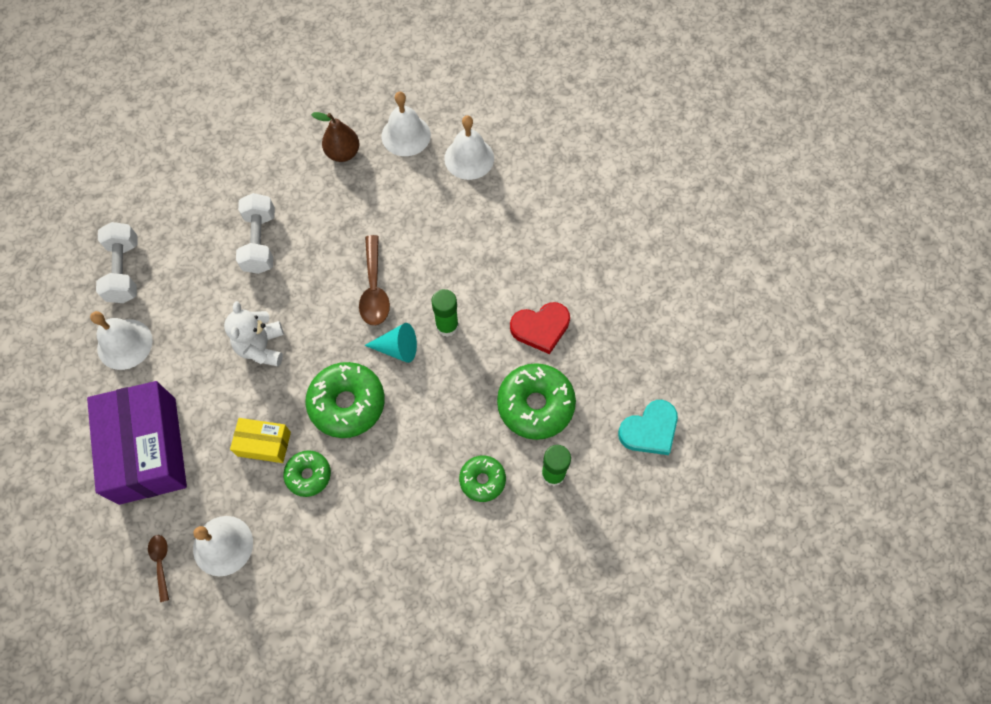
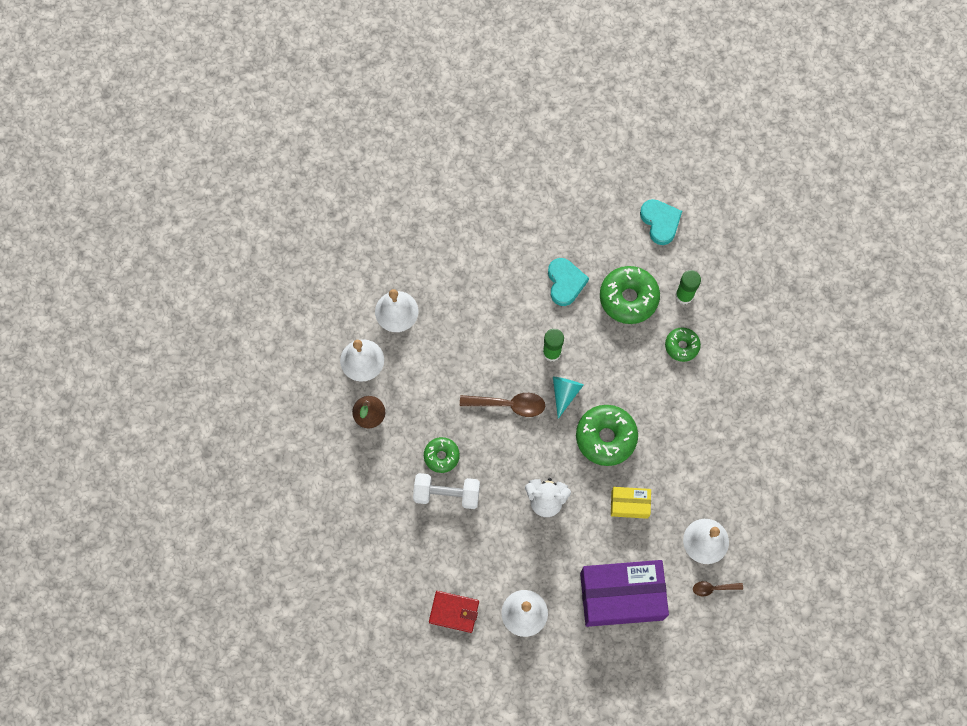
camera: 80 degrees left, 5 degrees up
(124, 271) = (454, 612): white dumbbell -> red wallet
(264, 444) = (629, 504): yellow box -> yellow box turned 75 degrees clockwise
(308, 475) = (660, 472): green donut -> green donut (441, 456)
(541, 328) = (565, 282): red heart -> turquoise heart

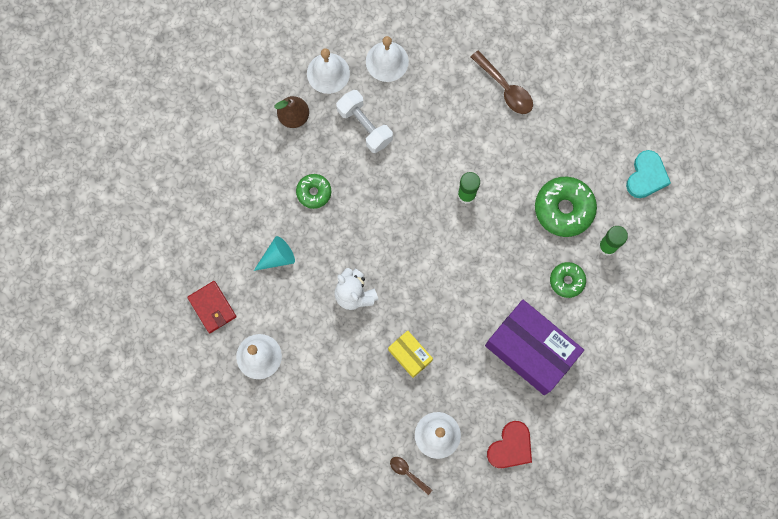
camera: 45 degrees right, 5 degrees up
(447, 494) = (290, 222): white dumbbell -> white dumbbell (365, 126)
(508, 405) = (397, 202): brown spoon -> brown spoon (505, 88)
(565, 282) = (529, 154): turquoise heart -> none
(565, 393) = (446, 232): turquoise cone -> turquoise cone (278, 257)
(606, 437) = (442, 292): green donut -> none
(621, 596) = (337, 412): purple box -> purple box (531, 350)
(762, 498) = (510, 447): none -> red heart

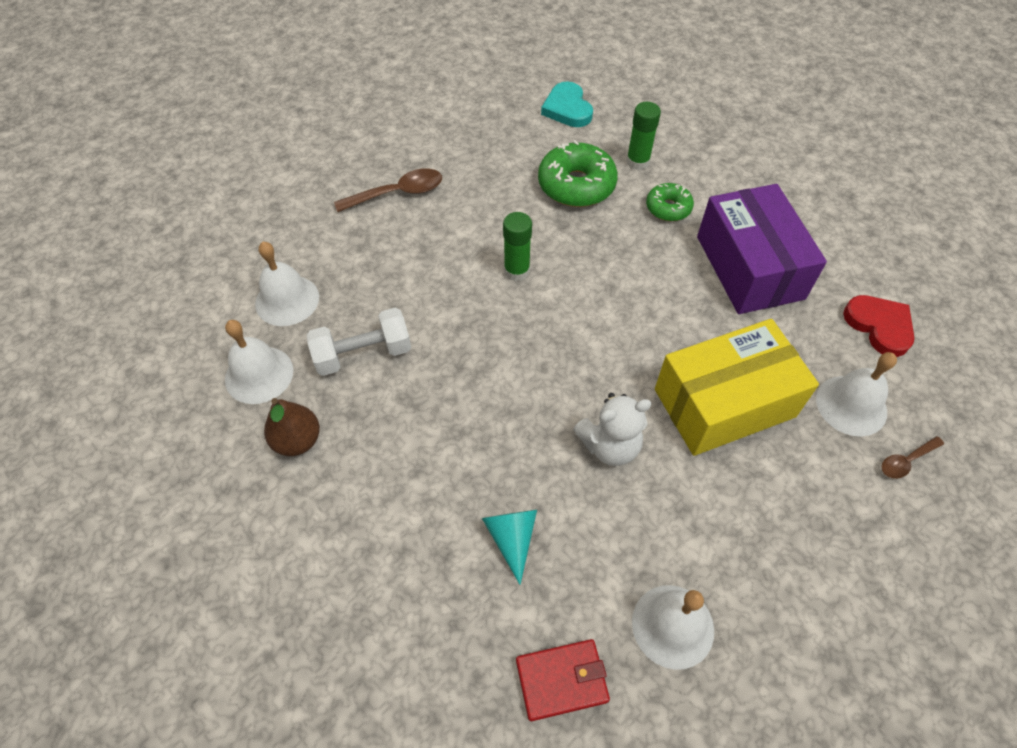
camera: 70 degrees left, 20 degrees down
(314, 192) = (429, 451): green donut -> none
(410, 355) = (724, 403): yellow box -> yellow box, size x2.04
(531, 350) = (749, 267): purple box -> purple box turned 75 degrees counterclockwise
(646, 176) = (567, 109): turquoise heart -> turquoise heart turned 150 degrees counterclockwise

